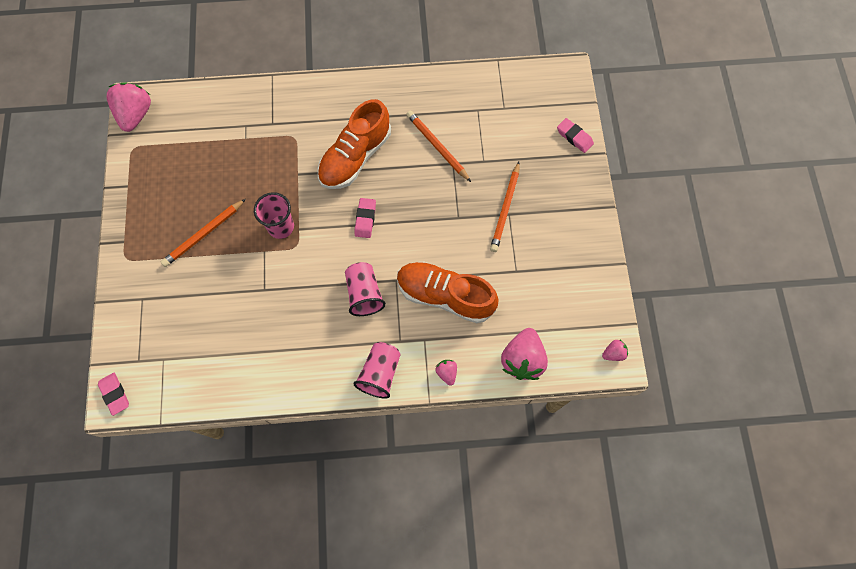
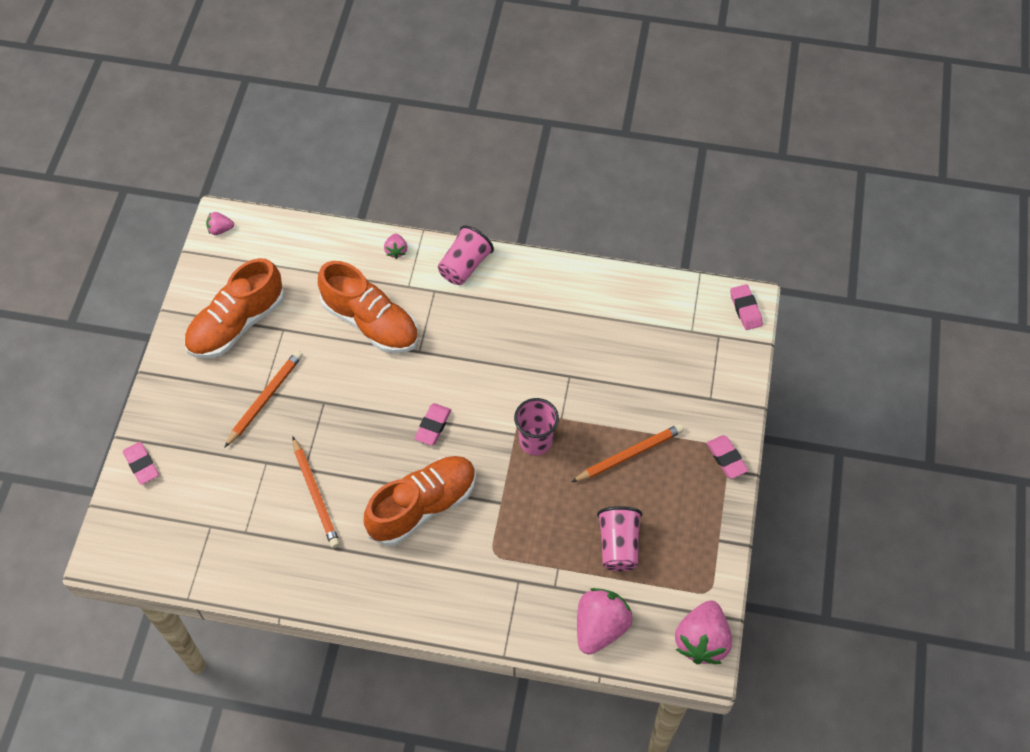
camera: 165 degrees left, 10 degrees down
(125, 250) = (726, 458): none -> pink eraser
(364, 294) = (458, 345): pink cup -> pink cup (618, 545)
(522, 359) = (314, 245): pink strawberry -> pink strawberry (600, 627)
(556, 266) = (236, 324): none -> orange shoe

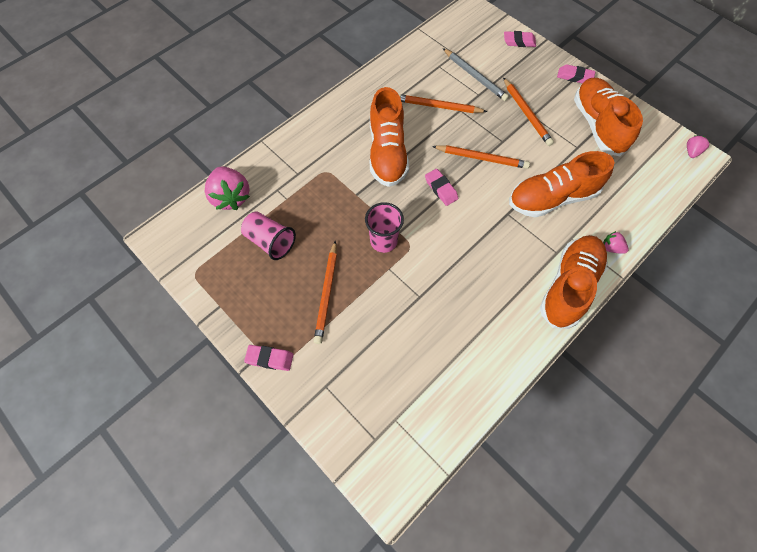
camera: 125 degrees right, 5 degrees up
(238, 481) = (475, 76): none -> grey pencil
(363, 410) = (482, 158): none -> orange pencil
(464, 266) = (569, 286): pink cup -> orange shoe
(701, 641) = (170, 246): pink strawberry -> none
(745, 309) = (384, 486): pink eraser -> pink eraser (574, 77)

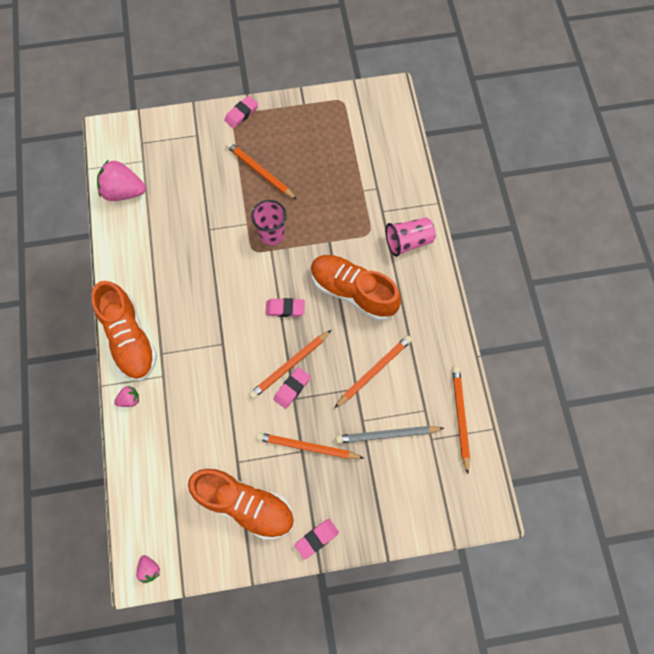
camera: 125 degrees right, 5 degrees up
(231, 197) = (393, 153): pink strawberry -> pink strawberry (123, 191)
(270, 241) = (331, 159): pink cup -> pink cup (408, 241)
(426, 46) = (460, 417): none -> orange pencil
(519, 42) = (404, 521): pink eraser -> pink eraser (292, 388)
(552, 198) = (208, 392): orange shoe -> none

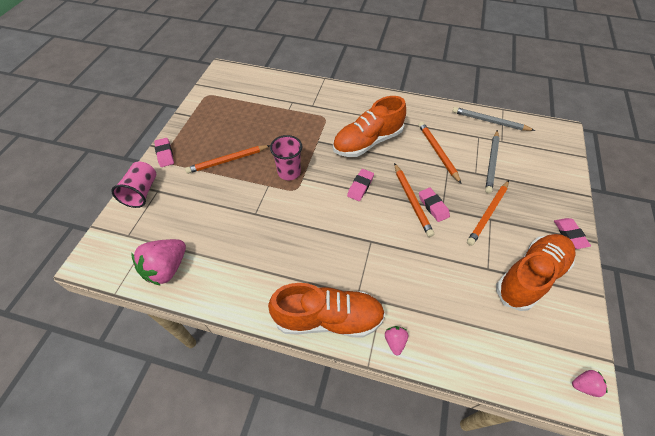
camera: 65 degrees left, 15 degrees down
(408, 241) = (344, 101): pink cup -> pink cup (142, 192)
(460, 417) = (489, 121): orange pencil -> grey pencil

